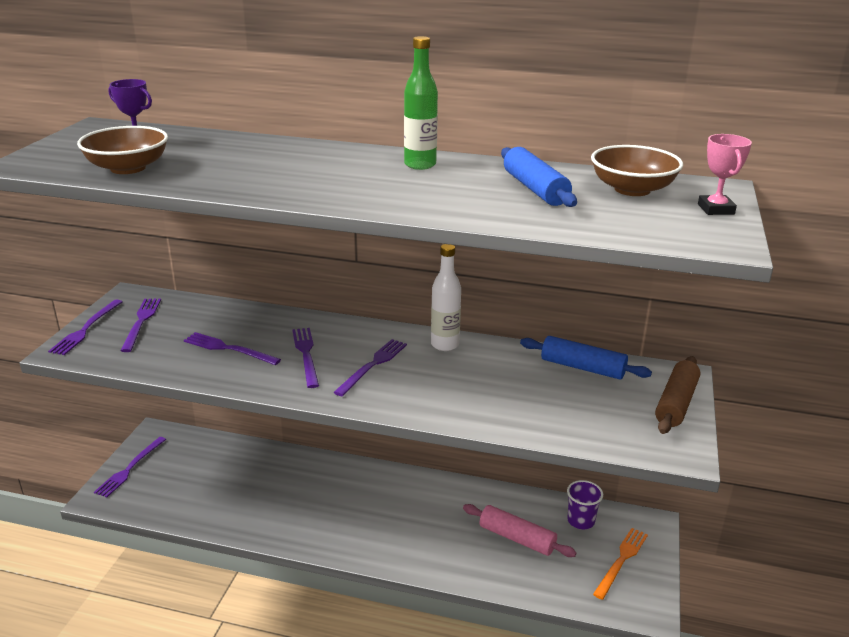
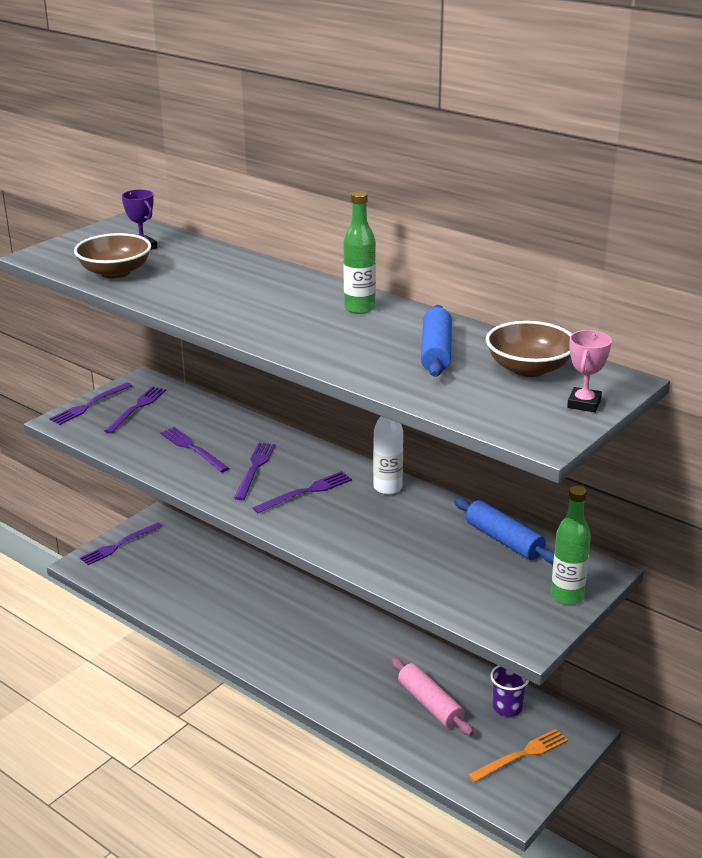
camera: 25 degrees right, 0 degrees up
(676, 403) = (567, 596): brown rolling pin -> green bottle

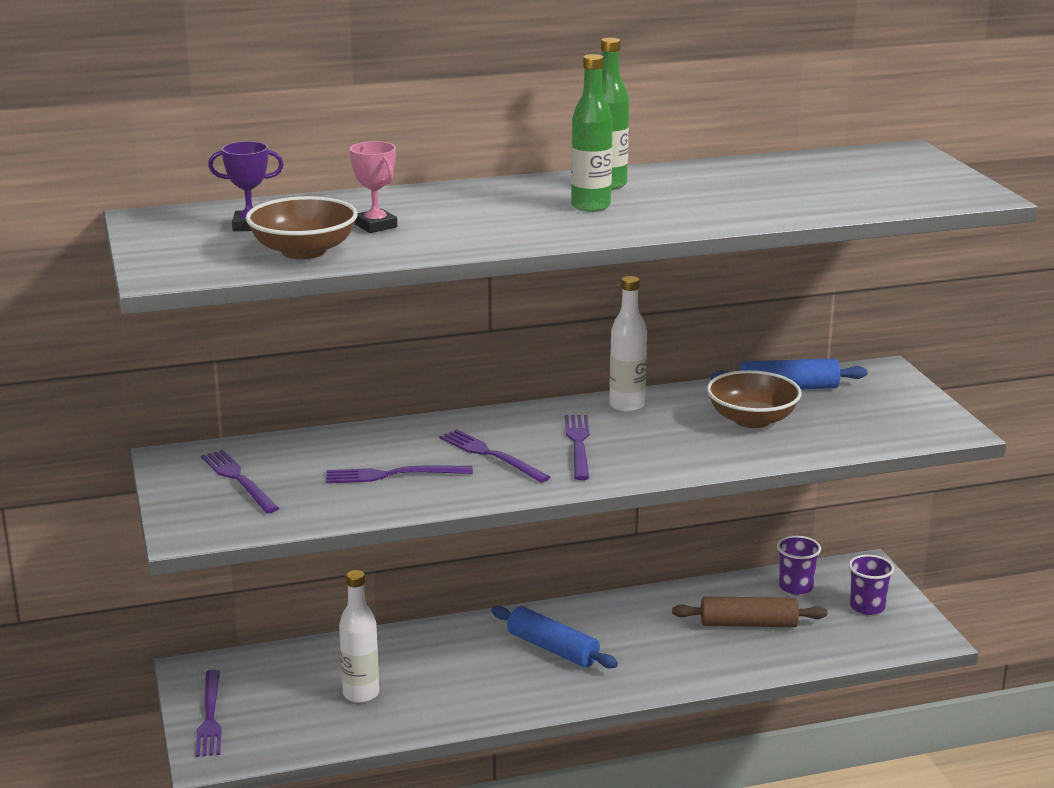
camera: 55 degrees left, 5 degrees down
(89, 405) = (177, 505): purple fork -> none
(187, 583) = (361, 694): none -> white bottle
(430, 704) = (748, 624): pink rolling pin -> brown rolling pin
(436, 352) = (755, 184): blue rolling pin -> blue rolling pin (552, 649)
(521, 755) = (867, 607): orange fork -> purple cup
(529, 368) = (839, 167): brown bowl -> brown bowl (752, 419)
(567, 596) = (906, 394): green bottle -> green bottle (590, 206)
(584, 404) = (932, 170): pink trophy -> pink trophy (375, 226)

